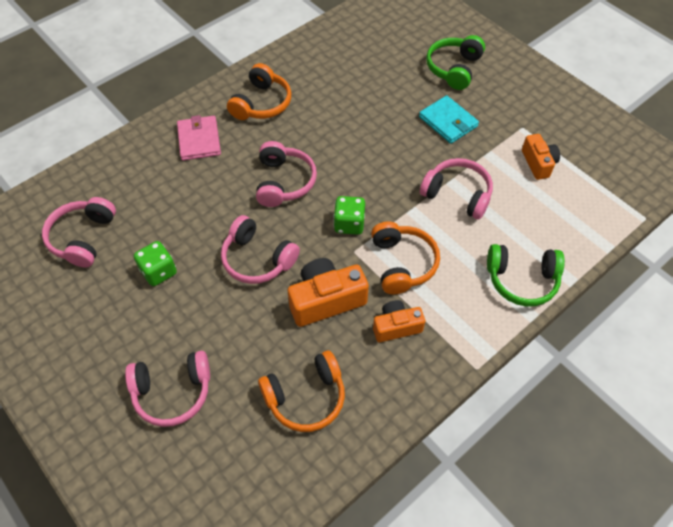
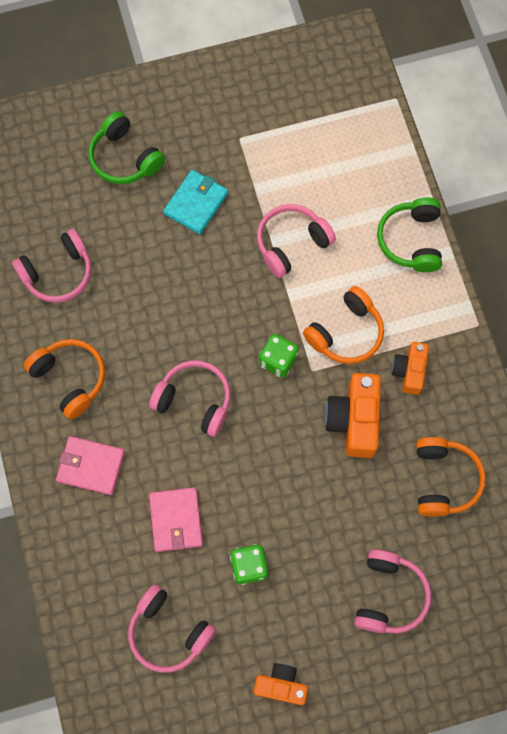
camera: 65 degrees left, 15 degrees up
(178, 207) = (176, 520): none -> pink wallet
(257, 259) = (279, 465): pink headphones -> pink headphones (58, 273)
(402, 263) = (346, 333): orange headphones -> orange headphones turned 120 degrees clockwise
(448, 122) = (196, 203): turquoise wallet -> turquoise wallet turned 45 degrees counterclockwise
(522, 280) = (411, 240): green headphones -> green headphones turned 150 degrees clockwise
(538, 163) = (290, 150): orange camera -> orange camera (281, 685)

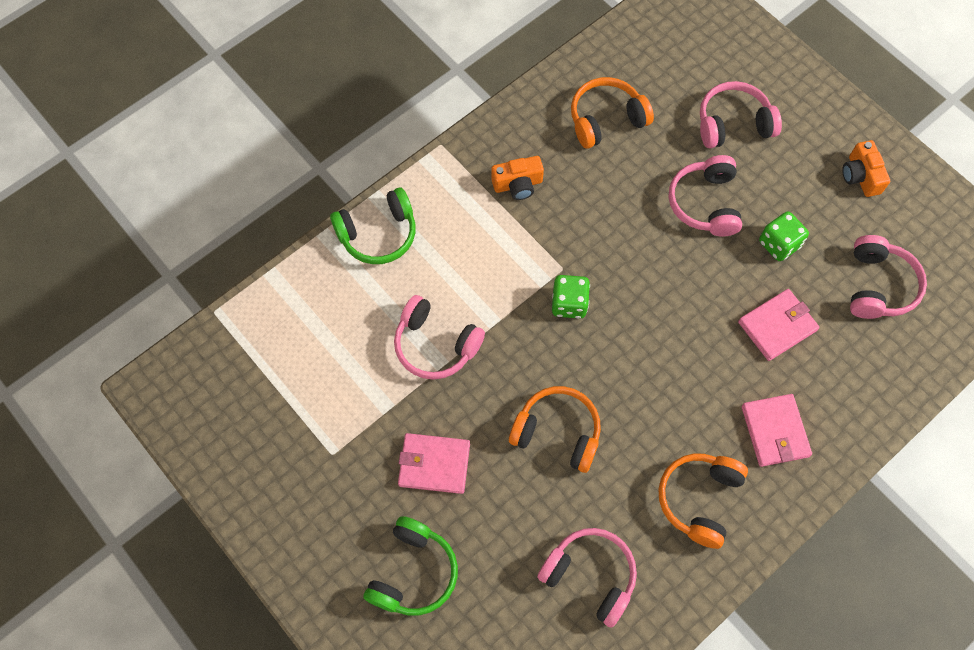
camera: 115 degrees left, 5 degrees down
(194, 400) = (652, 363): pink headphones -> pink headphones (705, 203)
(196, 203) = (434, 464): turquoise wallet -> pink wallet
(346, 333) = (508, 254): orange headphones -> orange headphones (557, 432)
(354, 420) = (591, 212): orange camera -> none

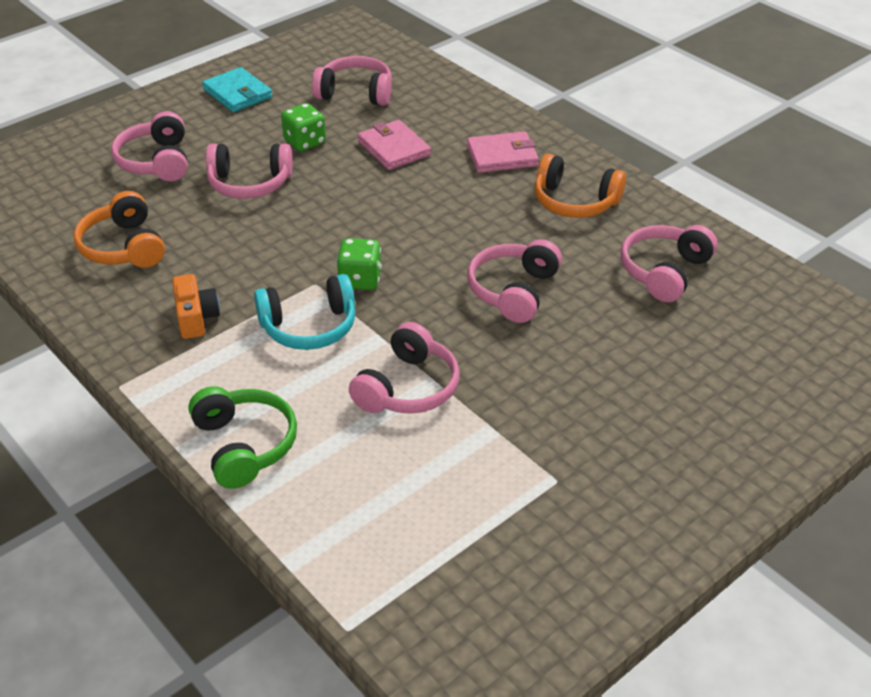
camera: 90 degrees left, 25 degrees down
(413, 573) = (690, 402): green headphones -> none
(434, 464) = (560, 387): pink wallet -> none
(507, 268) = (309, 327): none -> turquoise headphones
(557, 432) = (513, 291): orange headphones -> pink headphones
(860, 176) = (237, 93): orange camera -> turquoise wallet

